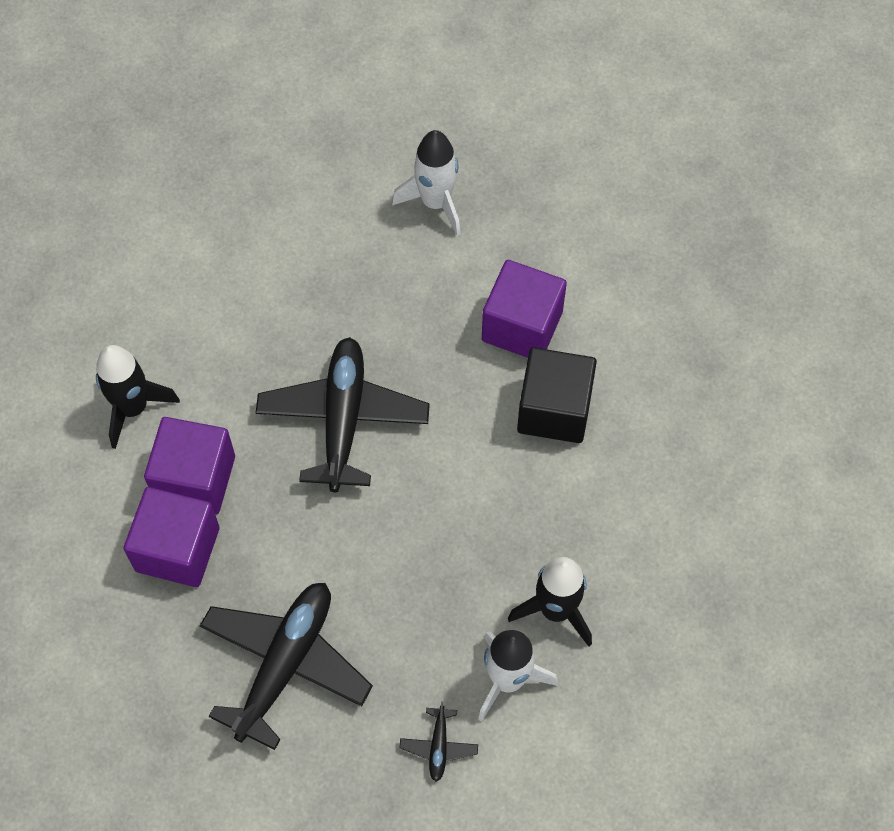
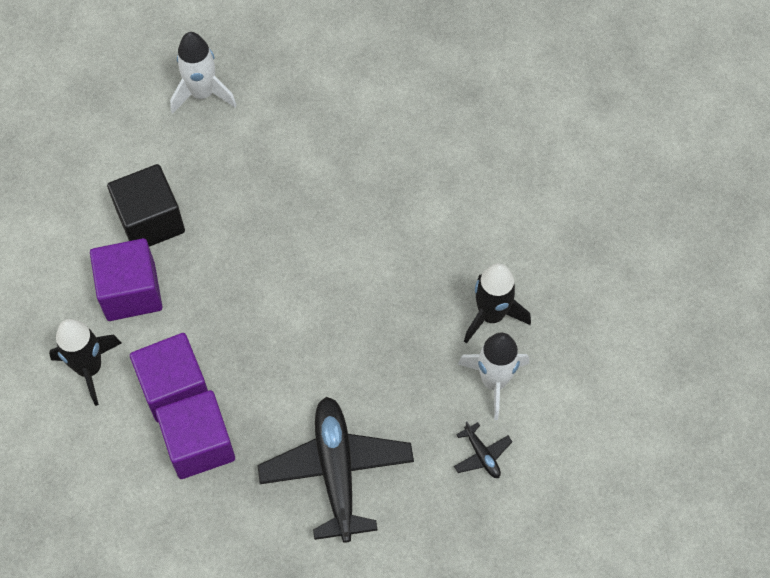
camera: 35 degrees left, 0 degrees up
(343, 419) = (250, 281): black plane -> none
(522, 326) = (327, 142): purple cube -> purple cube (131, 292)
(554, 409) = (391, 184): black cube -> black cube (150, 221)

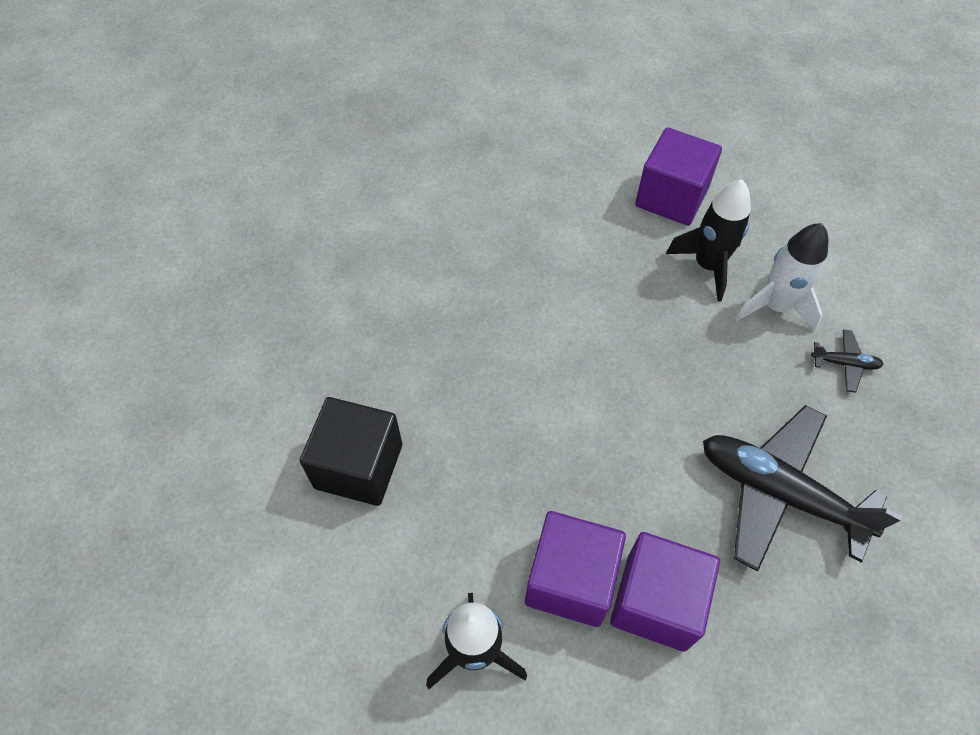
camera: 50 degrees left, 5 degrees down
(131, 292) = (421, 543): purple cube -> purple cube (671, 197)
(202, 94) = (270, 324): white rocket -> none

